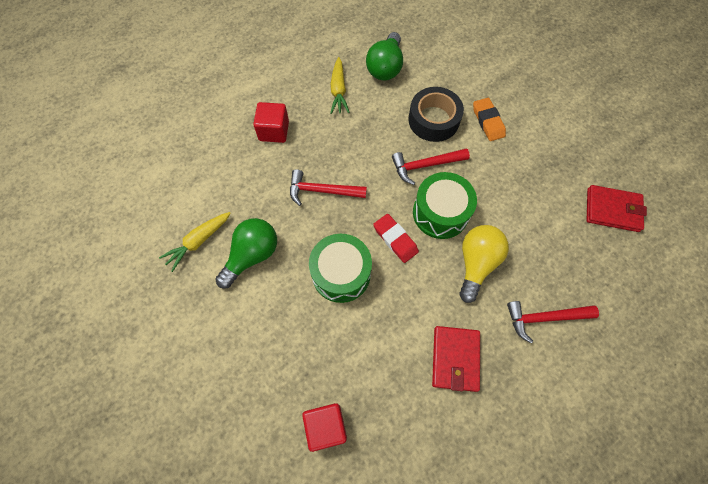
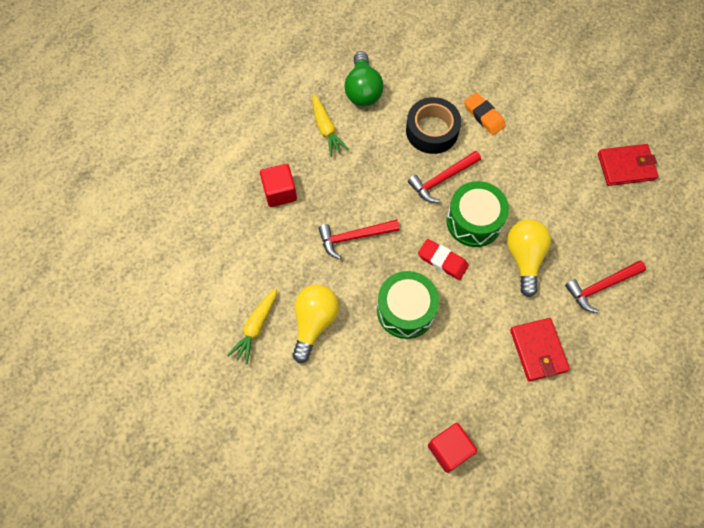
camera: 20 degrees left, 0 degrees up
(252, 255) = (314, 322): green light bulb -> yellow light bulb

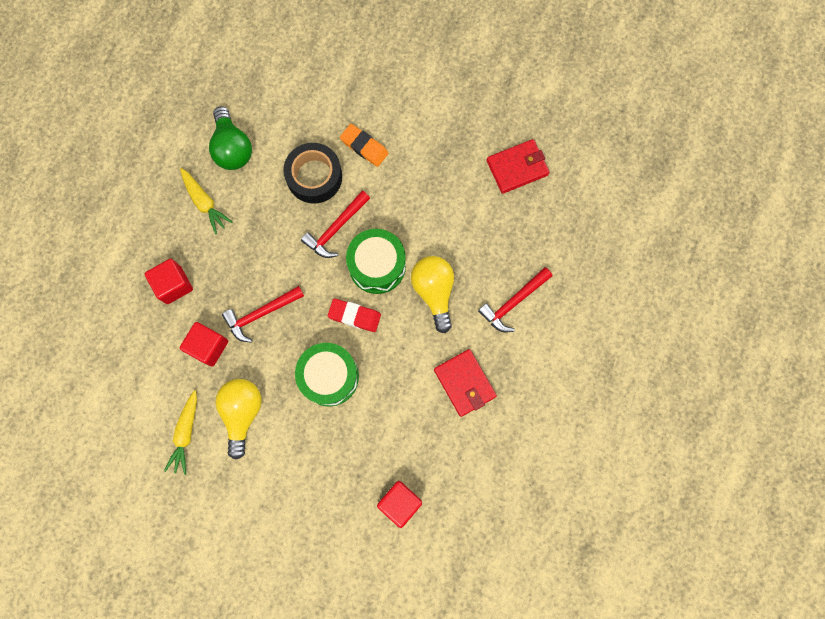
camera: 15 degrees left, 10 degrees up
(297, 254) = (208, 346): none -> red cube

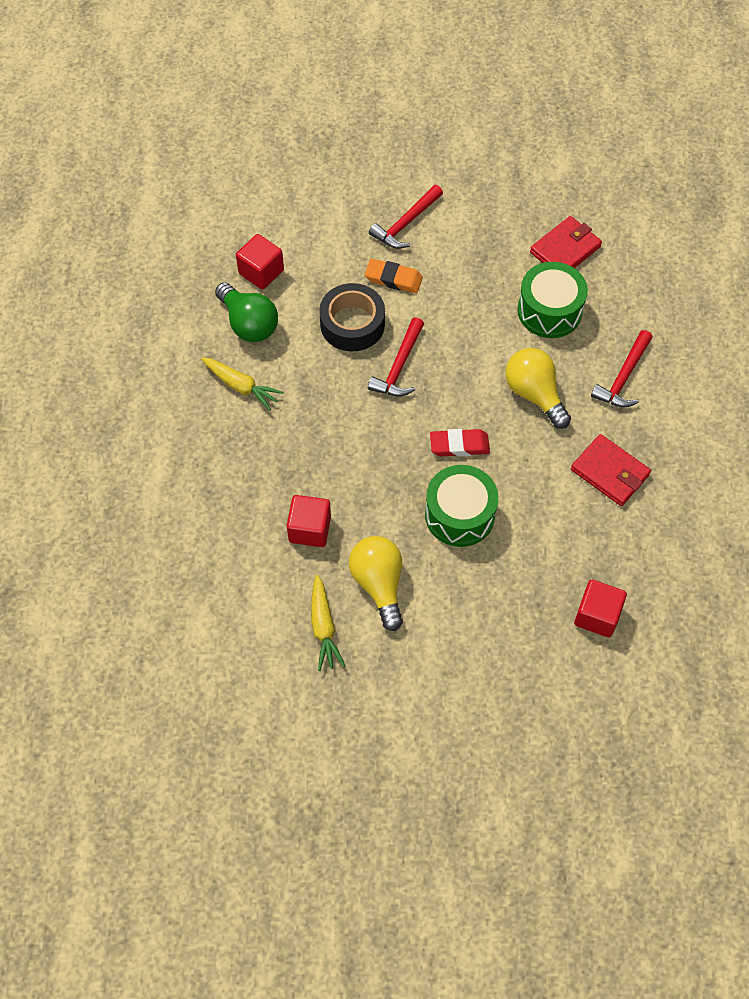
camera: 20 degrees left, 15 degrees down
(174, 285) = (242, 479): red cube -> red cube (261, 272)
(261, 314) = (354, 477): red hammer -> red hammer (406, 224)
(377, 266) = (461, 388): green drum -> green drum (549, 311)

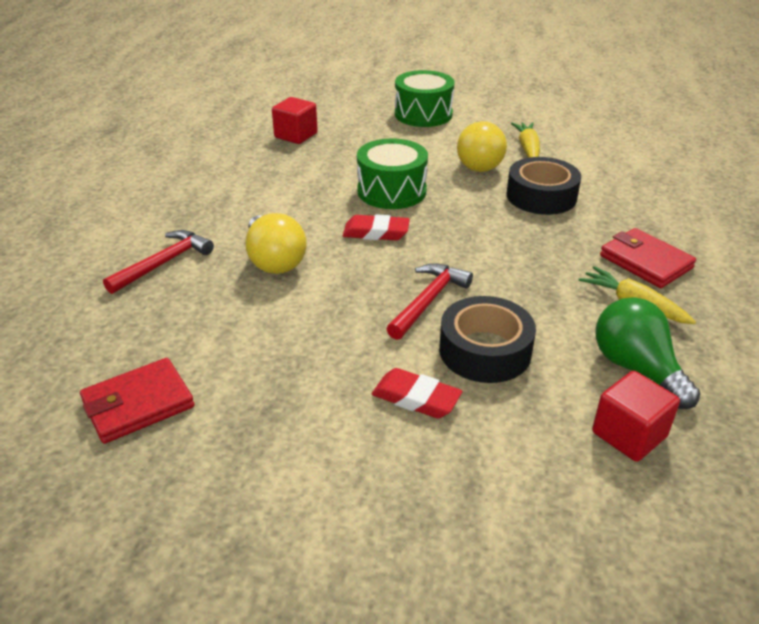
camera: 170 degrees left, 25 degrees down
(310, 529) = (541, 196): red cube -> black tape
(393, 279) = (416, 398): orange eraser -> red eraser
(406, 224) = (377, 479): red hammer -> none
(549, 311) = (209, 333): green drum -> green drum (423, 114)
(609, 472) = (231, 201): red wallet -> red wallet (645, 262)

